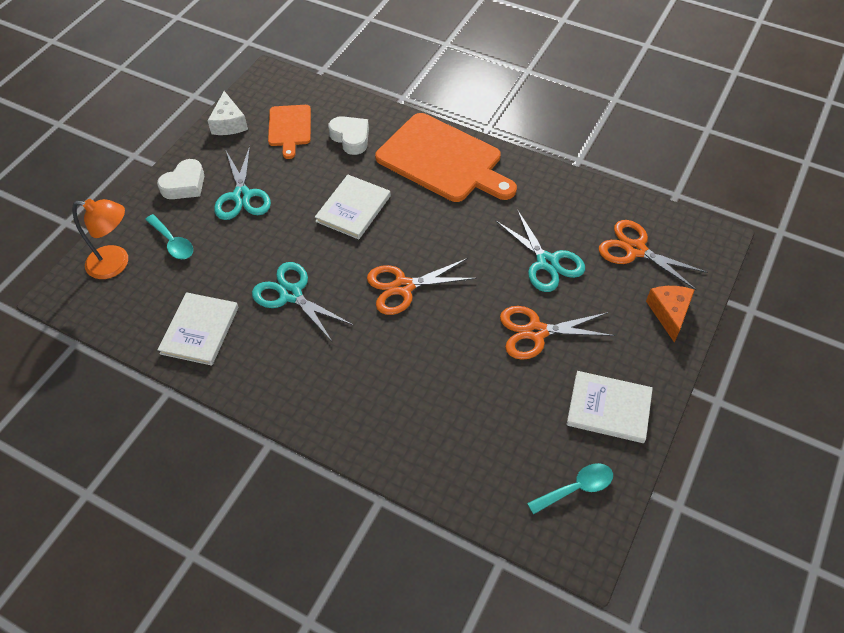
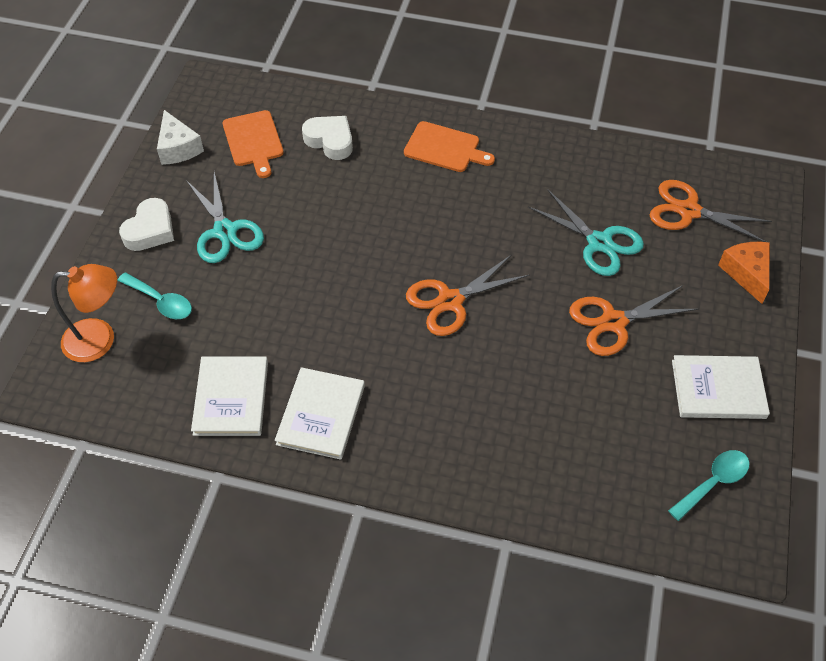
camera: 15 degrees left, 0 degrees up
(291, 294) = (324, 335): turquoise scissors -> none
(353, 209) = (362, 222): white book -> white book (321, 415)
(443, 160) = (445, 148): orange cutting board -> orange cutting board, size x0.53

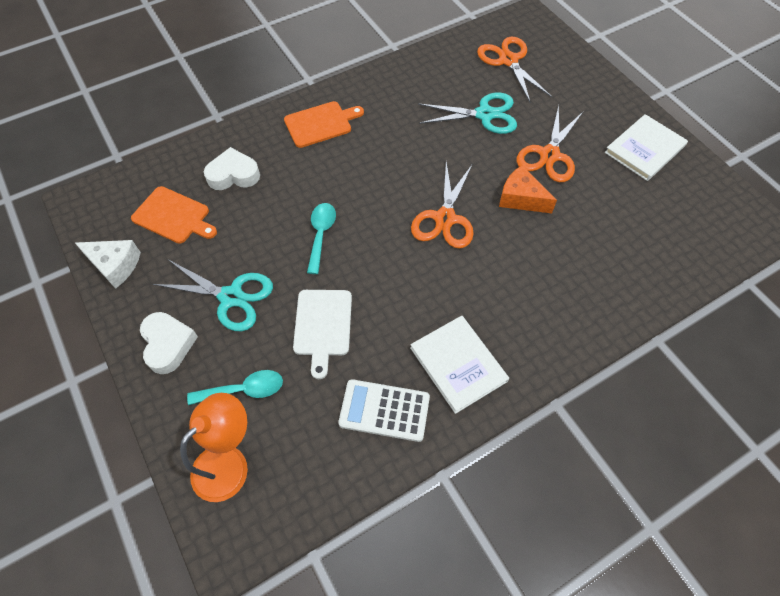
camera: 45 degrees left, 5 degrees up
(231, 398) = (384, 410): white book -> white calculator
(261, 304) = (323, 326): none -> white cutting board
(688, 211) = (508, 60): orange scissors -> orange scissors turned 90 degrees clockwise
(713, 483) = (706, 203): turquoise spoon -> turquoise spoon (321, 235)
(746, 273) = (579, 74): orange cheese -> orange cheese (521, 198)

